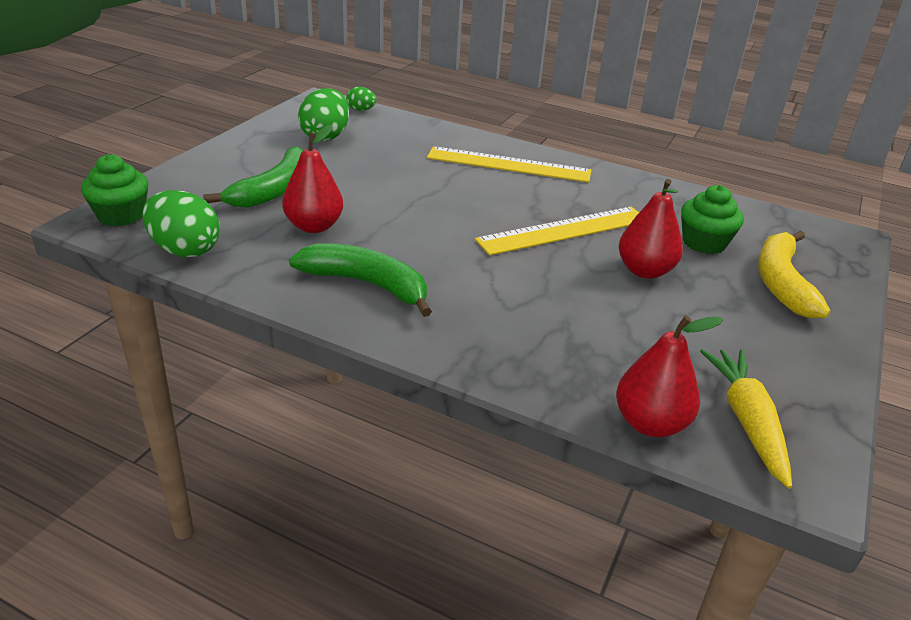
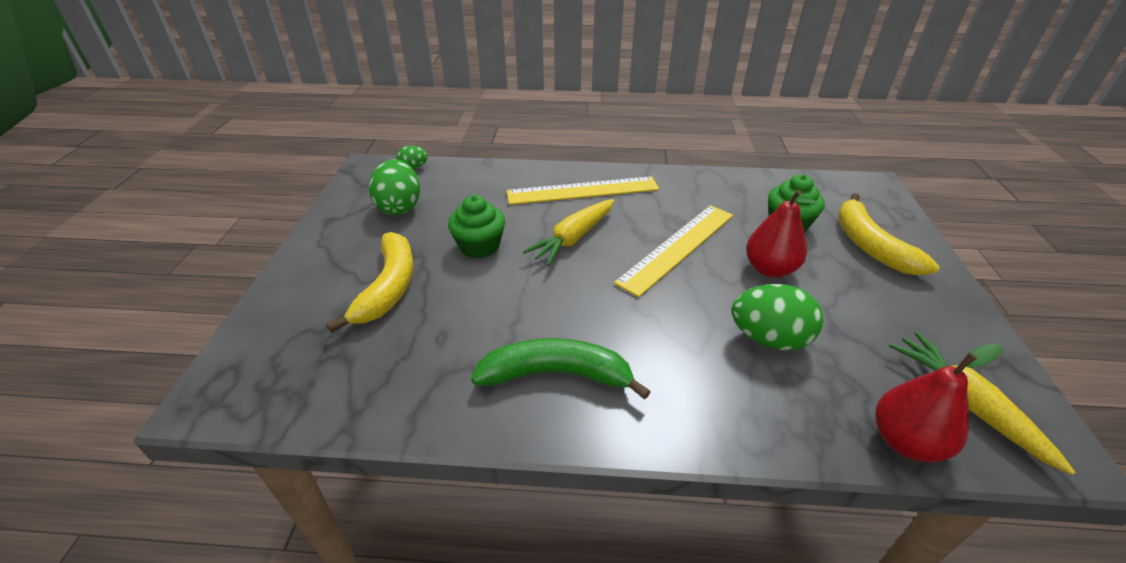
camera: 20 degrees left, 5 degrees up
(121, 215) = (238, 377): green cupcake -> green cupcake (479, 246)
(185, 250) = (341, 400): green egg -> green egg (769, 339)
(274, 190) = (389, 287): green banana -> yellow banana
(314, 226) = (458, 319): red pear -> none
(466, 198) = (573, 238): none -> yellow carrot

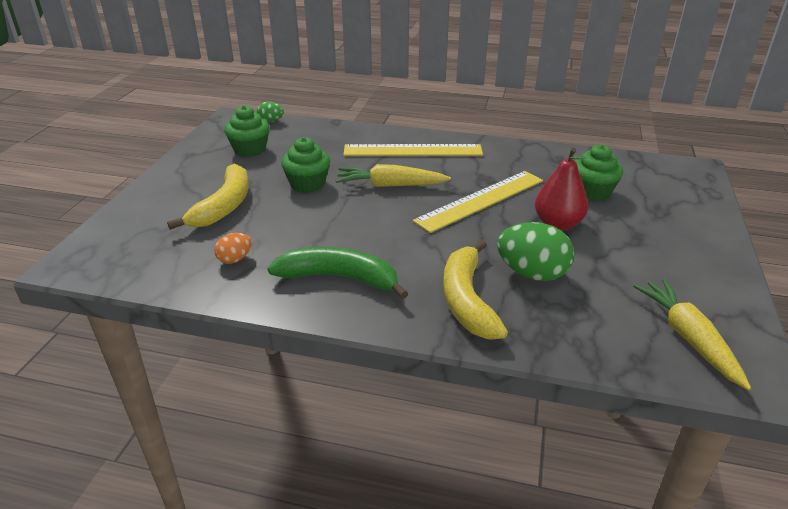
camera: 10 degrees right, 5 degrees down
(399, 207) = (250, 150): green egg -> green cupcake
(422, 363) = (235, 259): none -> orange egg
(573, 238) = (390, 185): yellow carrot -> yellow carrot turned 45 degrees clockwise
(870, 245) = (663, 215): yellow banana -> yellow banana (467, 300)
(905, 442) = (617, 356): red pear -> none

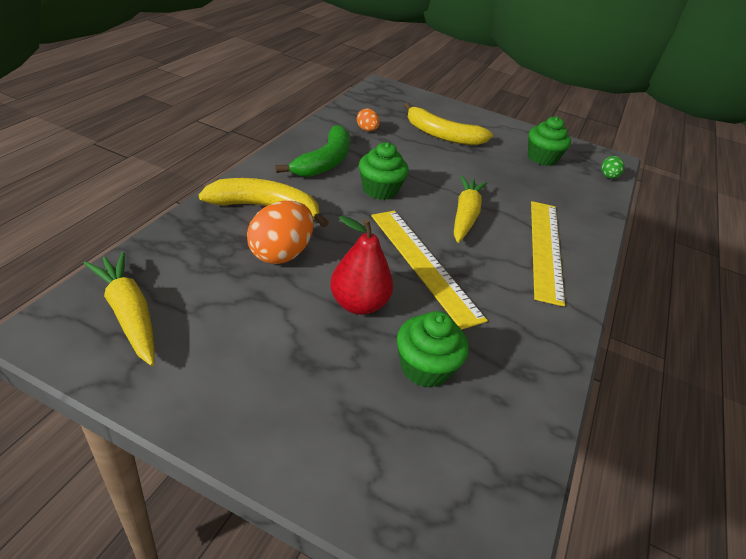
camera: 95 degrees right, 5 degrees up
(307, 184) = (473, 174): green cupcake -> green cupcake (380, 190)
(532, 273) = (281, 253): green egg -> orange egg
(688, 338) = (128, 314): yellow carrot -> yellow carrot turned 120 degrees counterclockwise

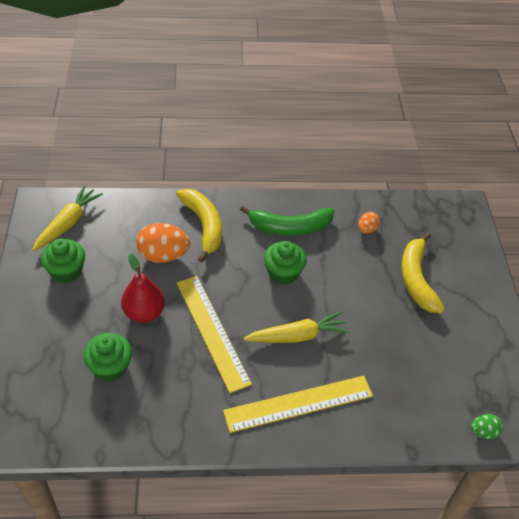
camera: 65 degrees right, 10 degrees up
(424, 264) = (212, 331): yellow ruler -> yellow ruler turned 60 degrees counterclockwise
(542, 158) = (459, 365): green cupcake -> green cupcake (66, 271)

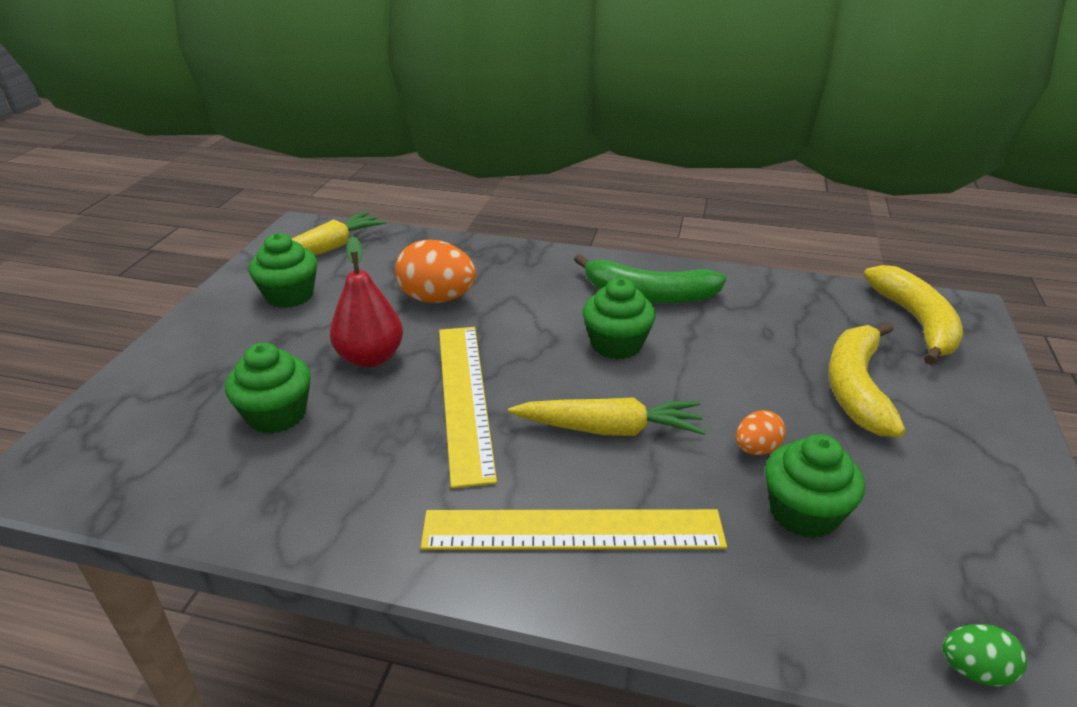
camera: 20 degrees right, 15 degrees down
(204, 225) = (514, 276): yellow banana -> yellow banana (916, 322)
(367, 229) = (778, 313): orange egg -> orange egg (756, 449)
(403, 367) = (804, 512): none -> green cupcake

